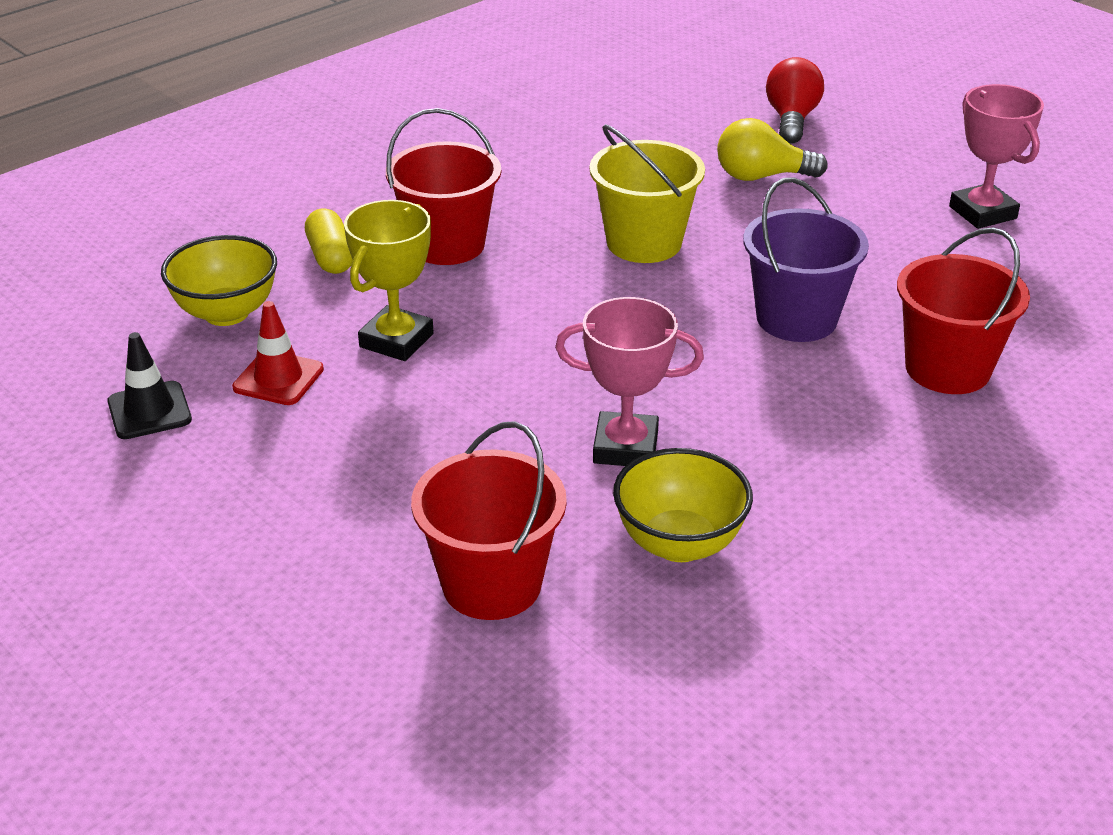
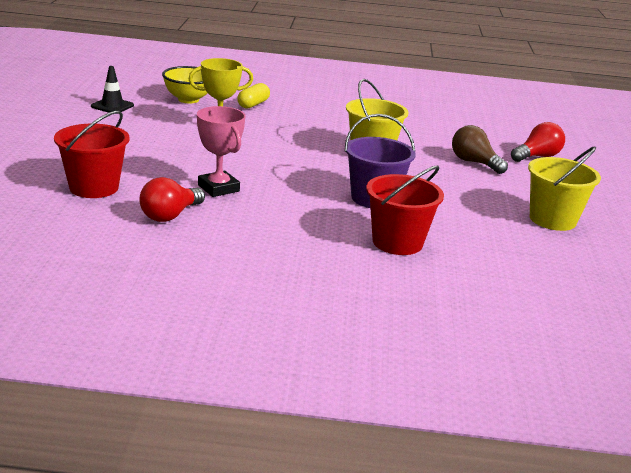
camera: 45 degrees right, 10 degrees down
(278, 378) = (163, 118): red traffic cone -> none
(447, 245) = (298, 120): red bucket -> none
(679, 543) = (170, 215): yellow bowl -> red light bulb
(762, 176) = (474, 163): yellow light bulb -> brown light bulb
(982, 212) = (552, 219): pink trophy -> yellow bucket

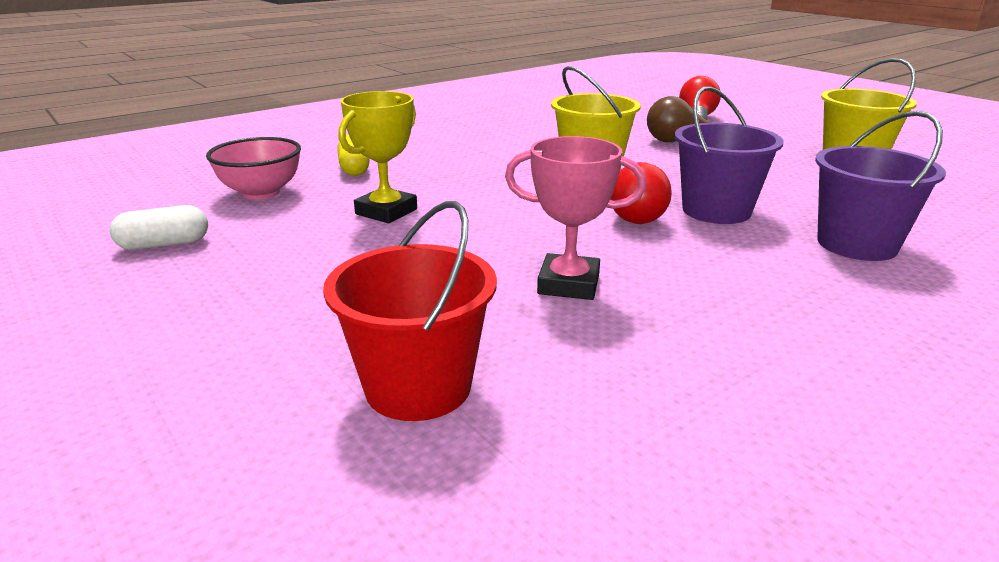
camera: 40 degrees left, 0 degrees up
(112, 106) = (164, 244): black traffic cone -> white capsule
(170, 215) = (619, 361): red light bulb -> red light bulb (633, 215)
(188, 99) = (261, 193): yellow bowl -> pink bowl
(397, 242) = (857, 244): red bucket -> purple bucket

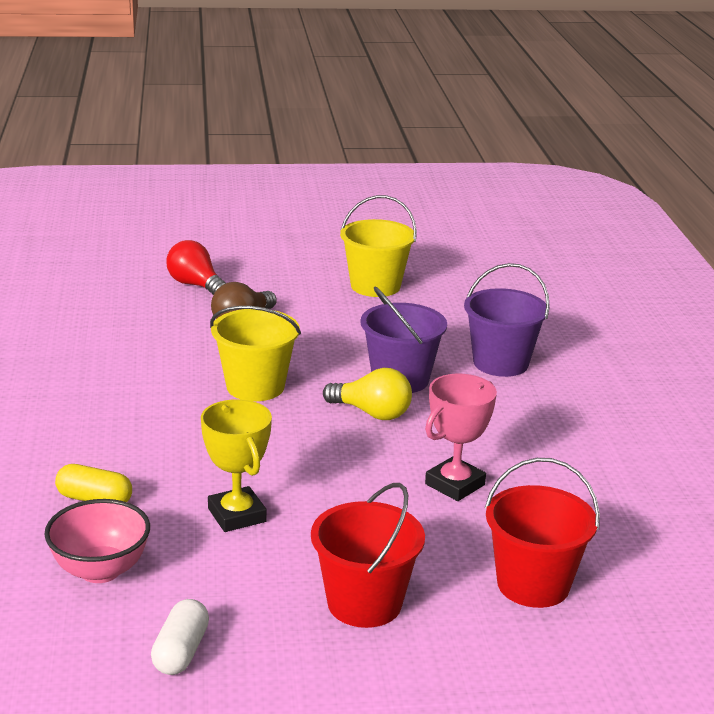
camera: 60 degrees left, 0 degrees up
(293, 297) = (364, 603): none -> red bucket
(633, 215) = (372, 413): red light bulb -> yellow light bulb

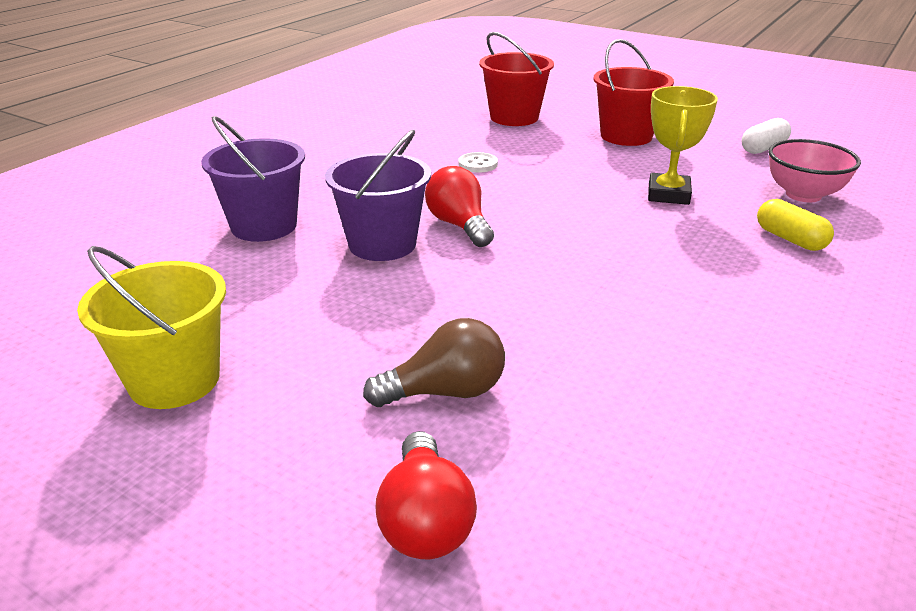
camera: 140 degrees left, 5 degrees up
(255, 386) = (539, 289): yellow bucket -> none
(372, 413) = (459, 225): yellow light bulb -> red light bulb
(455, 484) = (478, 164): pink trophy -> white button

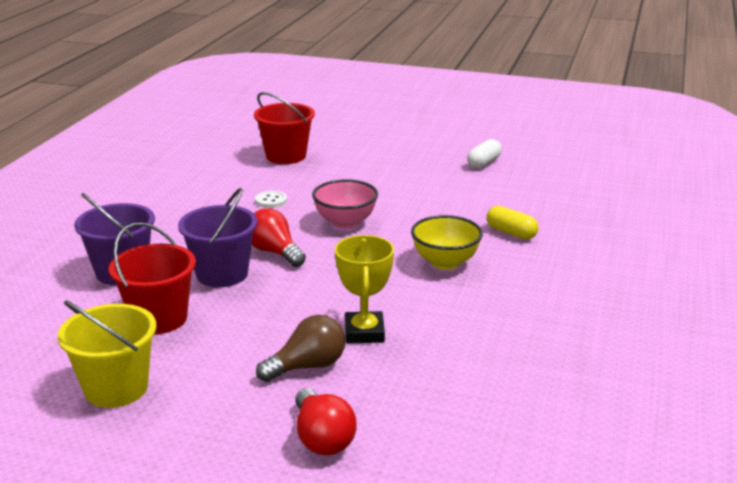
camera: 15 degrees left, 5 degrees down
(626, 136) = (379, 163): red bucket -> red bucket (159, 318)
(668, 194) = (421, 209): yellow trophy -> yellow trophy (364, 332)
(687, 268) = (445, 262): none -> yellow bowl
(803, 195) = (516, 198): pink bowl -> pink bowl (345, 223)

